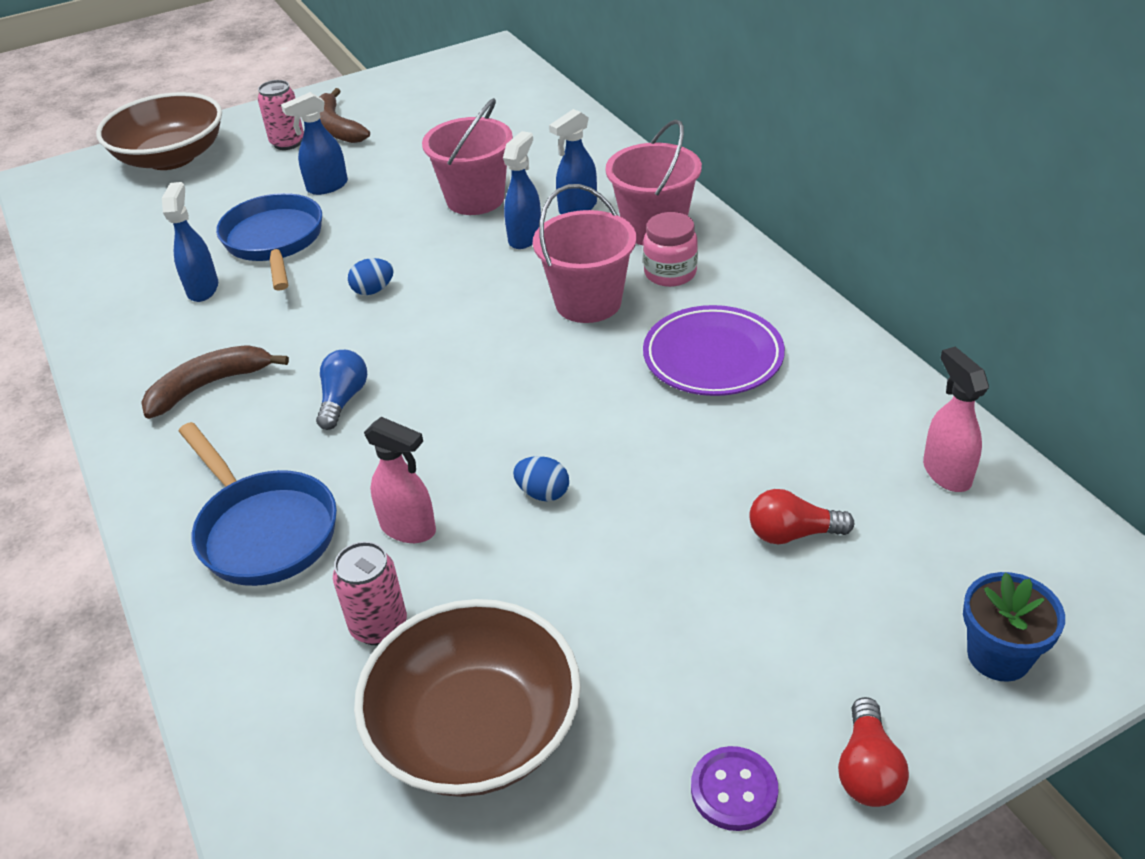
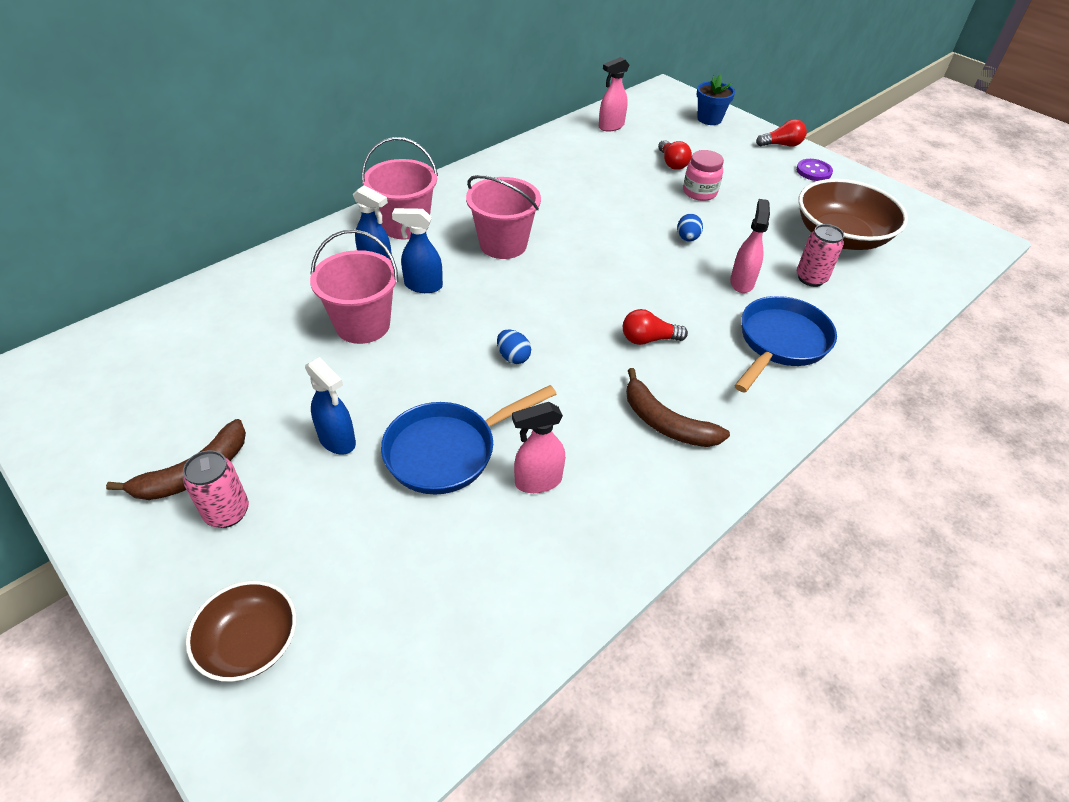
camera: 110 degrees left, 5 degrees up
(171, 157) = (250, 643): brown bowl -> brown bowl, size x0.59
(203, 289) = (537, 481): blue spray bottle -> pink spray bottle
(343, 400) = (648, 339): blue light bulb -> red light bulb
(670, 273) = (461, 214): pink jar -> pink jar (699, 192)
(713, 357) = (547, 192): purple plate -> none

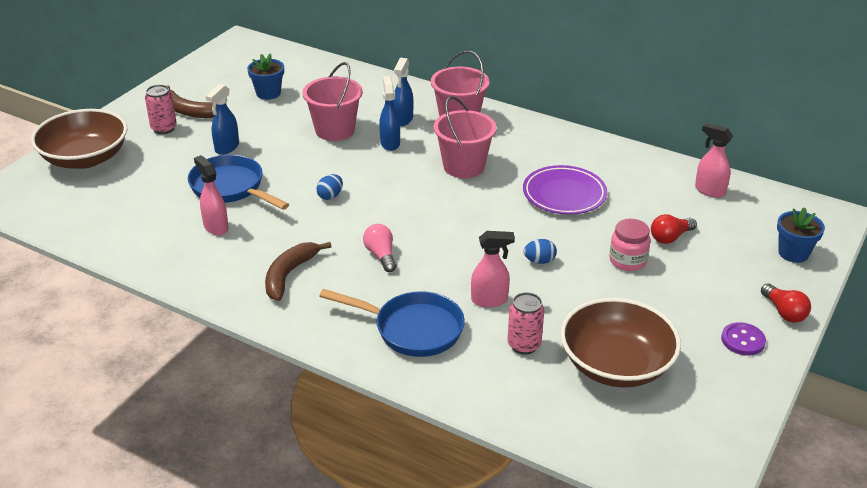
camera: 75 degrees right, 10 degrees down
(214, 371) = (268, 93): none -> blue flower pot
(250, 643) = (85, 158): brown bowl -> brown bowl, size x1.69
(584, 197) = (564, 194): none -> purple plate
(648, 339) = (381, 255): red light bulb -> pink light bulb

